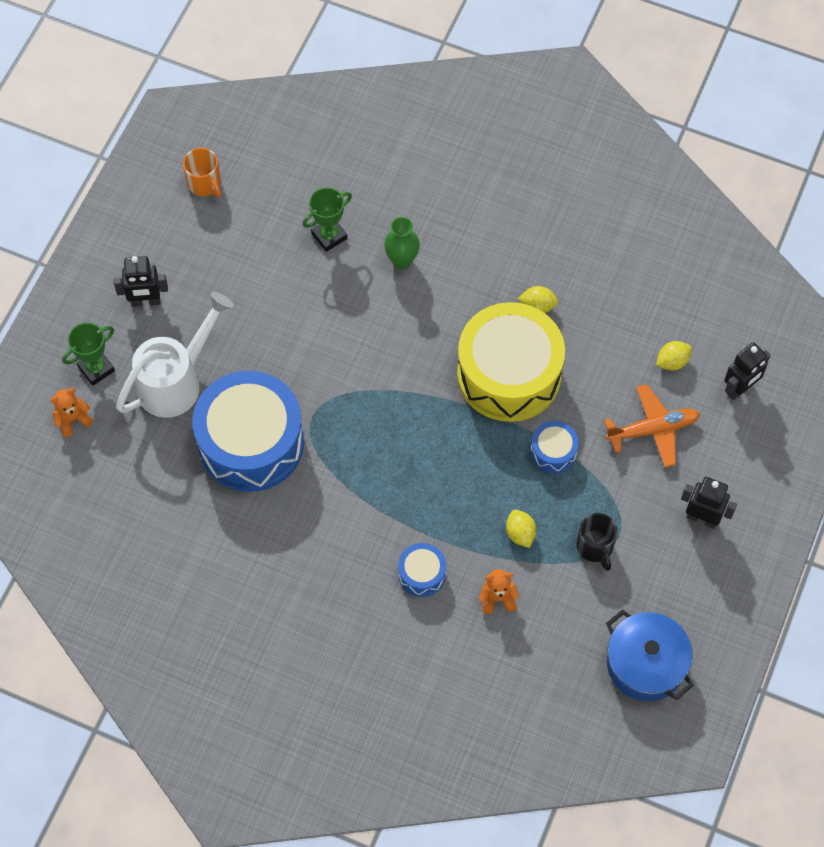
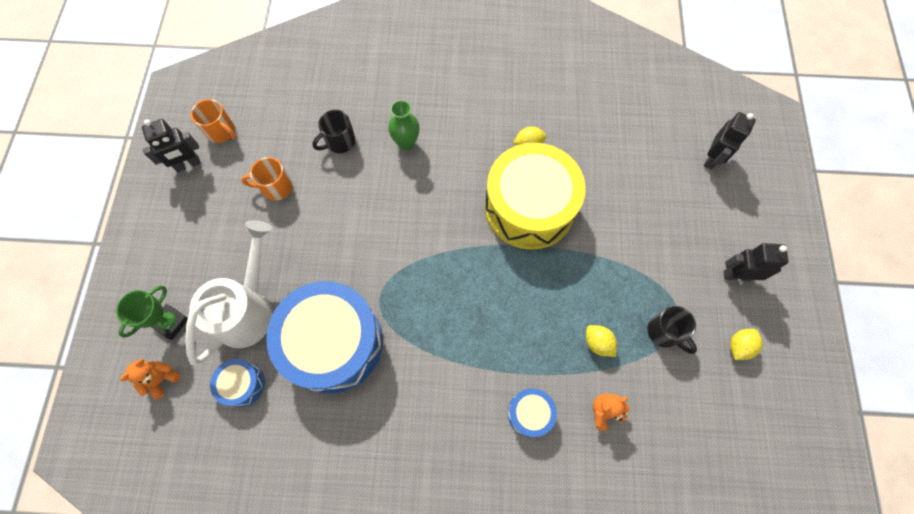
camera: 20 degrees left, 5 degrees up
(146, 301) = (199, 246): black robot -> black robot (188, 164)
(244, 264) = (276, 187): none -> orange mug
(329, 236) = (339, 142): green trophy -> black mug
(553, 452) = (593, 260): blue drum -> blue drum (242, 384)
(645, 664) = (756, 426): blue pot -> none
(653, 429) = (662, 214): orange plane -> none
(672, 362) = (651, 155): yellow lemon -> yellow lemon (738, 346)

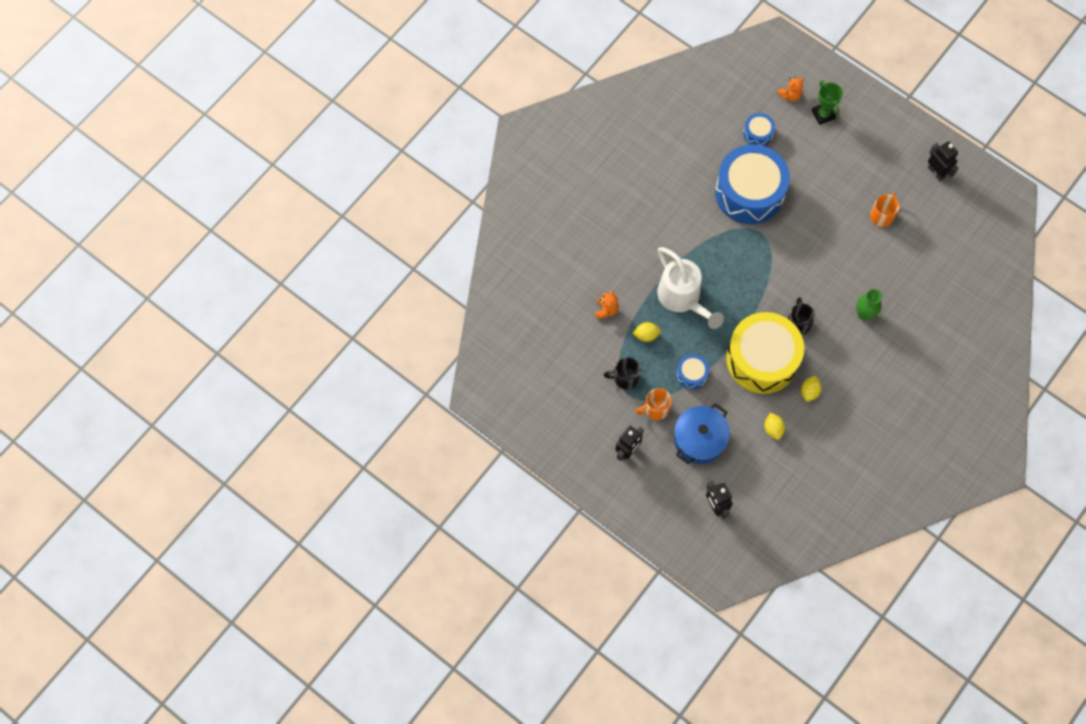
camera: 125 degrees right, 0 degrees up
(161, 379) = (790, 95): orange teddy bear -> orange teddy bear turned 75 degrees clockwise
(188, 164) = (936, 172): black robot -> black robot turned 135 degrees clockwise
(222, 132) = (951, 204): orange mug -> orange mug (655, 409)
(248, 309) = (803, 158): white watering can -> white watering can (682, 298)
(339, 142) = (893, 272): black mug -> black mug (798, 323)
(530, 413) = (634, 270): blue drum -> blue drum (691, 374)
(662, 213) = (699, 439): none -> blue pot
(738, 346) = (586, 414): yellow lemon -> yellow lemon (773, 429)

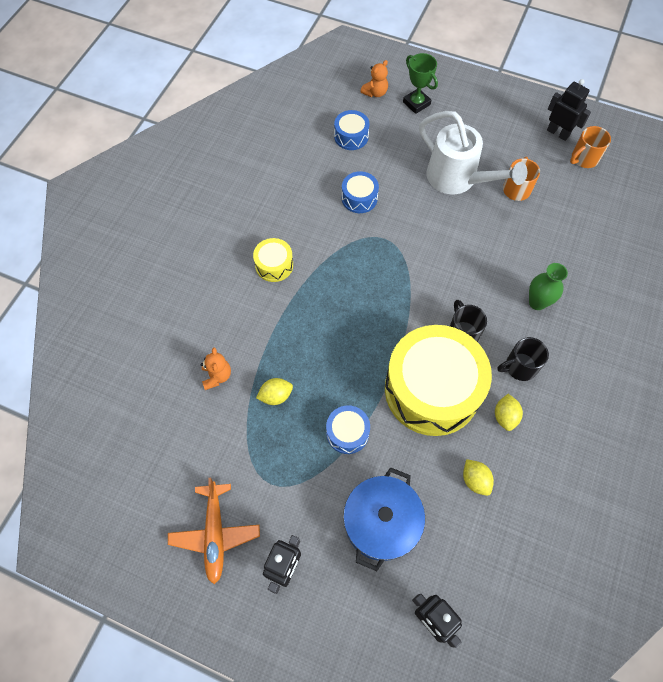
camera: 15 degrees left, 5 degrees down
(584, 418) = (215, 534): none -> orange plane
(625, 378) = (260, 461): black mug -> black mug (519, 367)
(655, 409) = (310, 494): orange mug -> orange mug (583, 159)
(667, 233) = (274, 265): none -> yellow drum
(682, 298) = (311, 337): white watering can -> white watering can (457, 179)
(749, 192) = (359, 198): blue drum -> blue drum, size x0.44

